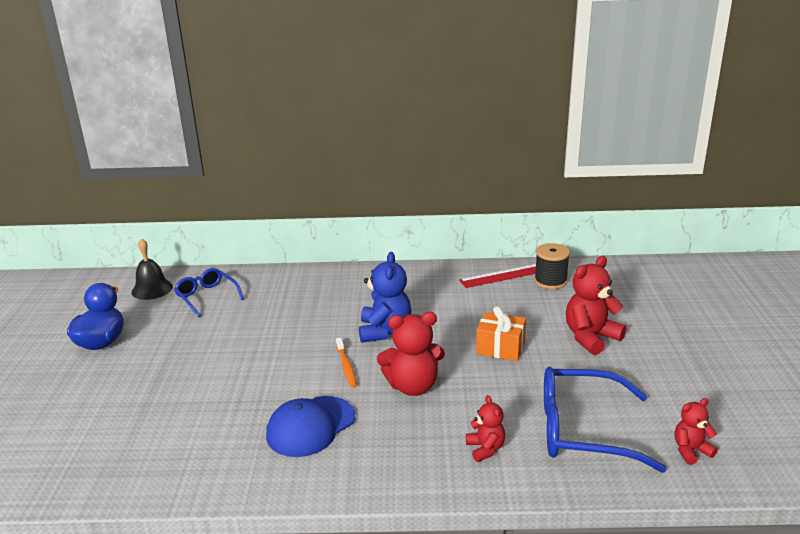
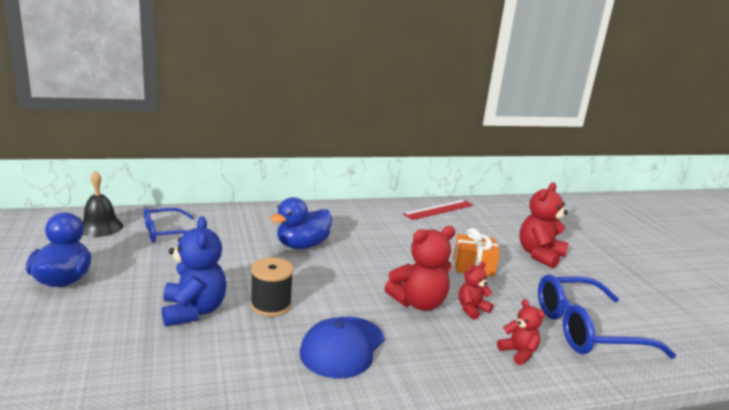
camera: 20 degrees left, 5 degrees down
(207, 297) = (166, 232): blue glasses -> blue glasses turned 60 degrees counterclockwise
(329, 315) = (302, 245): none -> blue duck
(346, 367) = (345, 289): orange toothbrush -> none
(384, 331) = (363, 257): blue teddy bear -> blue teddy bear (193, 311)
(550, 281) = (478, 213): black spool -> black spool (271, 305)
(691, 451) = (678, 339): red teddy bear -> red teddy bear (472, 309)

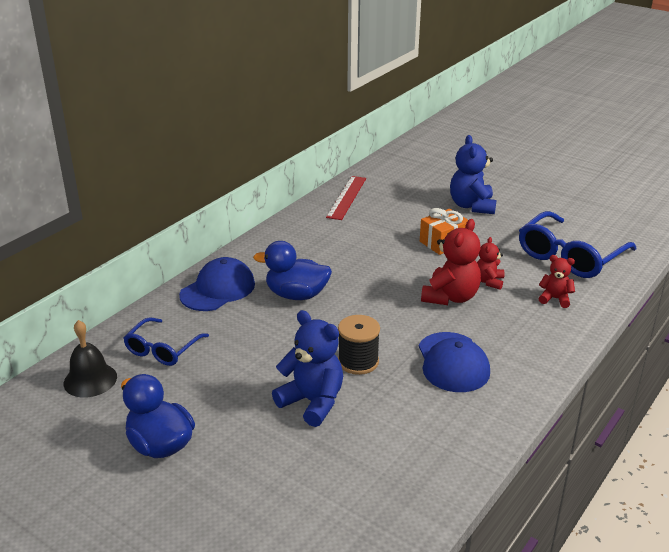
camera: 35 degrees left, 10 degrees up
(258, 219) = (218, 289): none -> blue cap
(302, 245) = (296, 295): blue duck -> blue duck turned 90 degrees clockwise
(539, 255) = (472, 206): red teddy bear -> blue teddy bear

